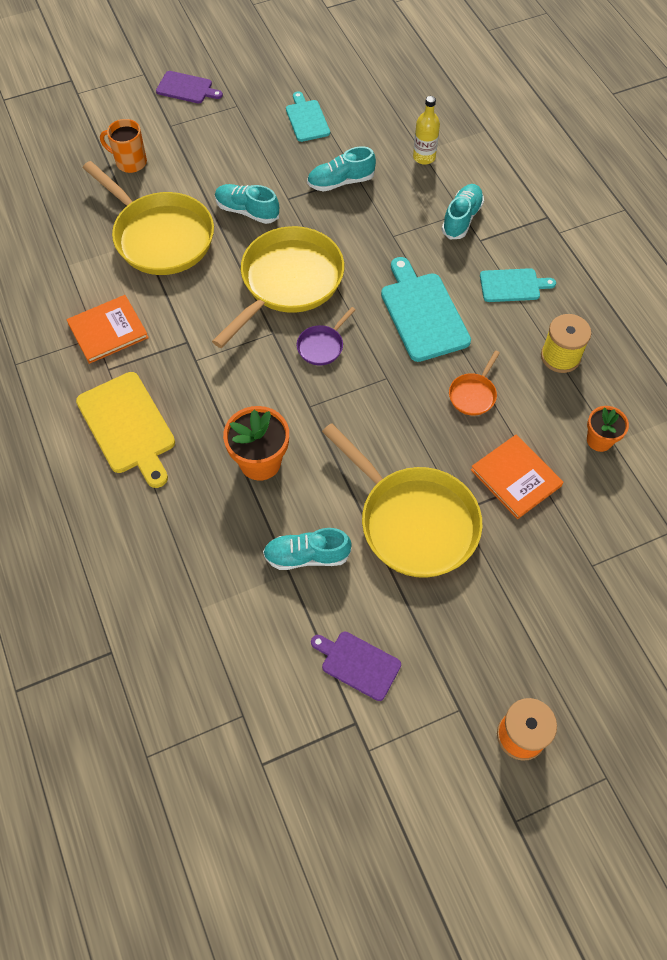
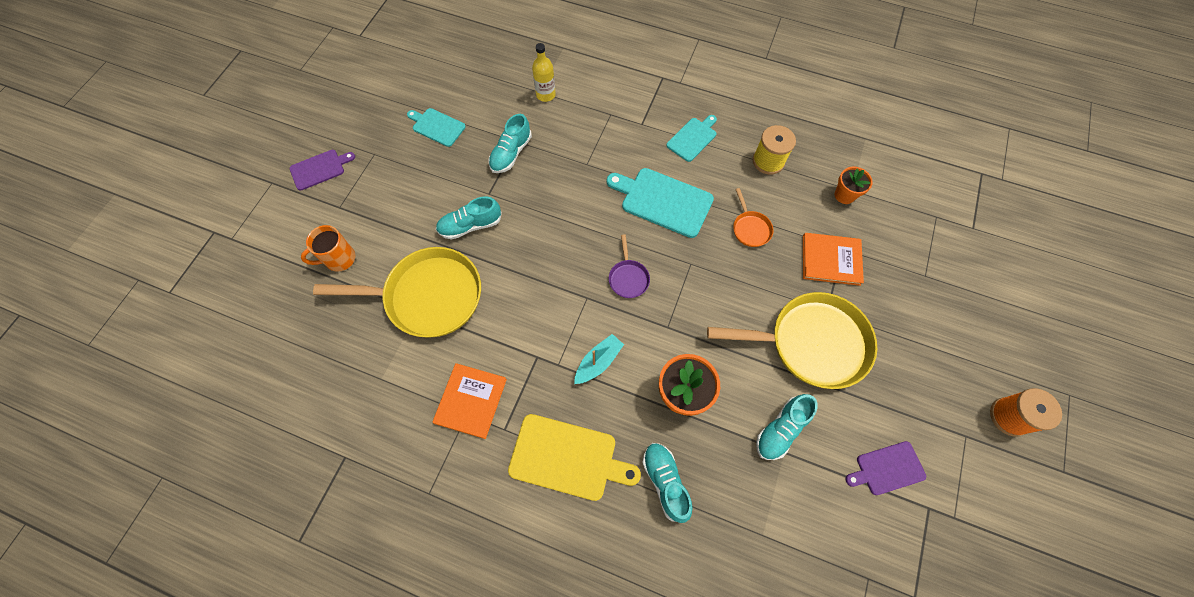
camera: 45 degrees left, 5 degrees up
(226, 384) = (598, 362): none -> turquoise boat
(288, 282) = (556, 253): yellow pan -> none
(461, 219) = (615, 118): turquoise shoe -> turquoise shoe (665, 482)

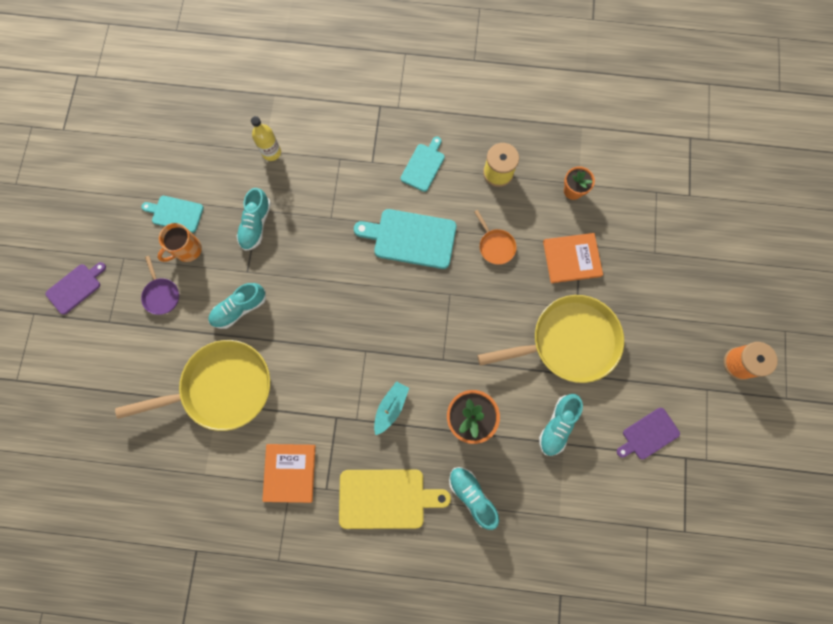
camera: 15 degrees left, 10 degrees up
(339, 259) = (127, 373): orange mug -> orange mug (187, 250)
(628, 278) = (397, 322): purple pan -> purple pan (161, 294)

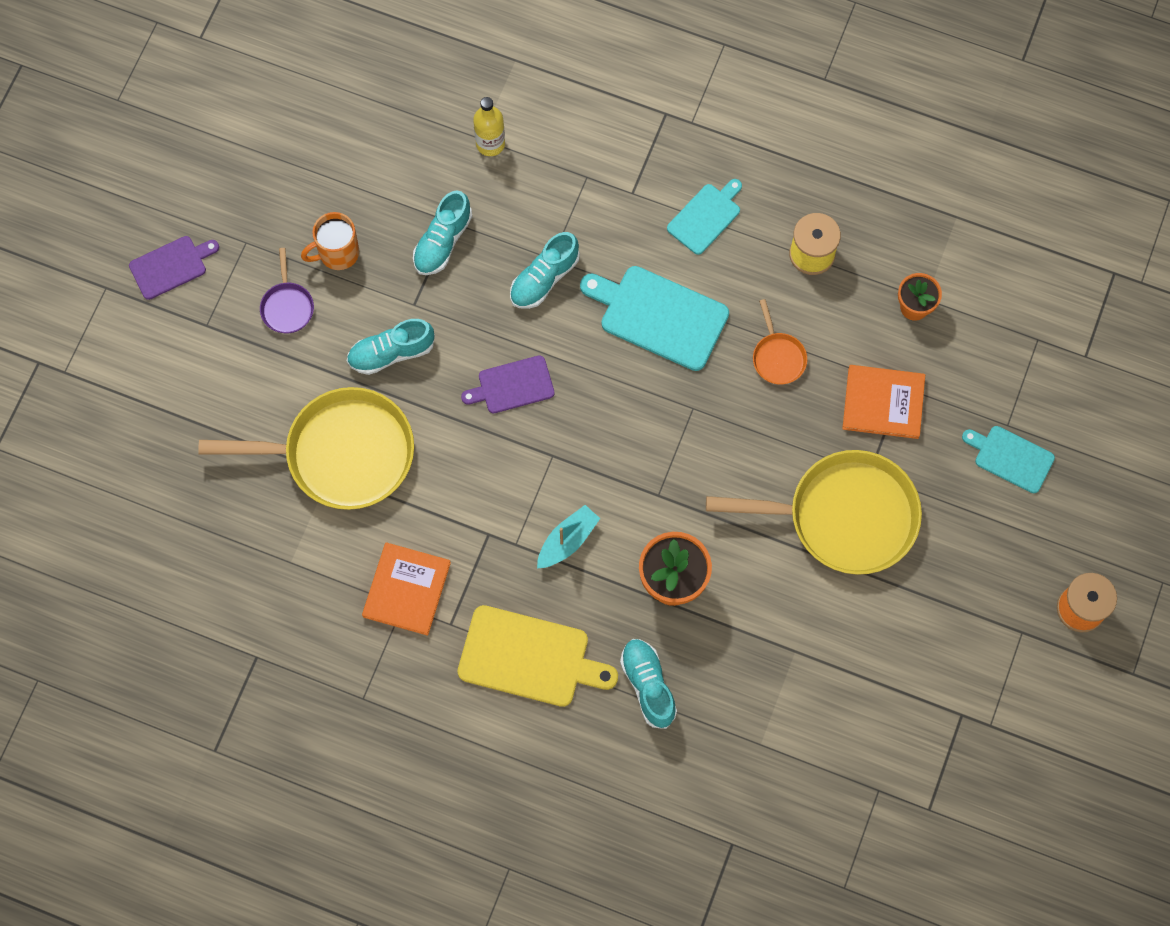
camera: 15 degrees right, 5 degrees down
(175, 213) = (333, 197): turquoise cutting board -> turquoise cutting board (1011, 458)
(557, 425) = (794, 624): turquoise shoe -> turquoise shoe (544, 278)
(648, 434) = (919, 670): purple cutting board -> purple cutting board (512, 385)

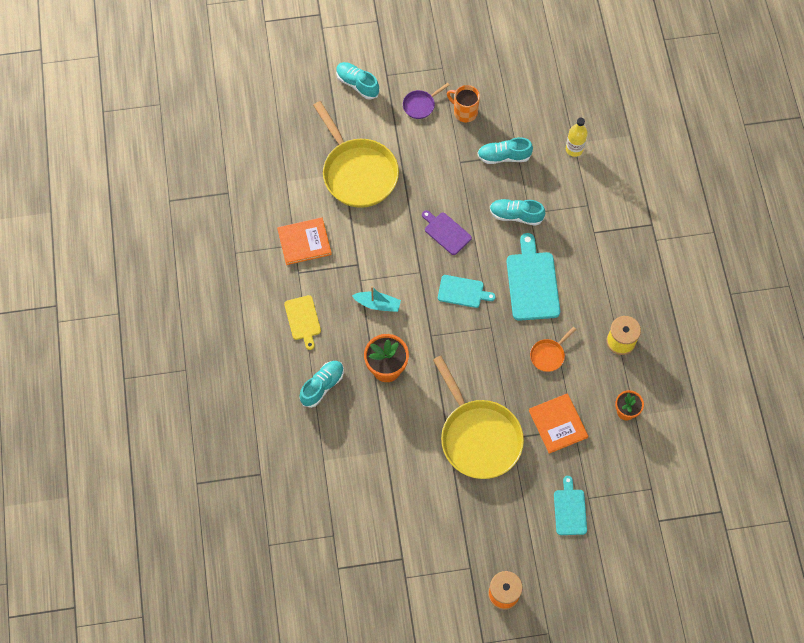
camera: 60 degrees right, 5 degrees down
(171, 266) = (407, 42): purple cutting board -> none
(391, 353) = (427, 166): turquoise shoe -> turquoise shoe (357, 84)
(529, 657) = (303, 320): yellow cutting board -> yellow cutting board, size x0.60
(706, 217) = (605, 276): turquoise cutting board -> turquoise cutting board (463, 292)

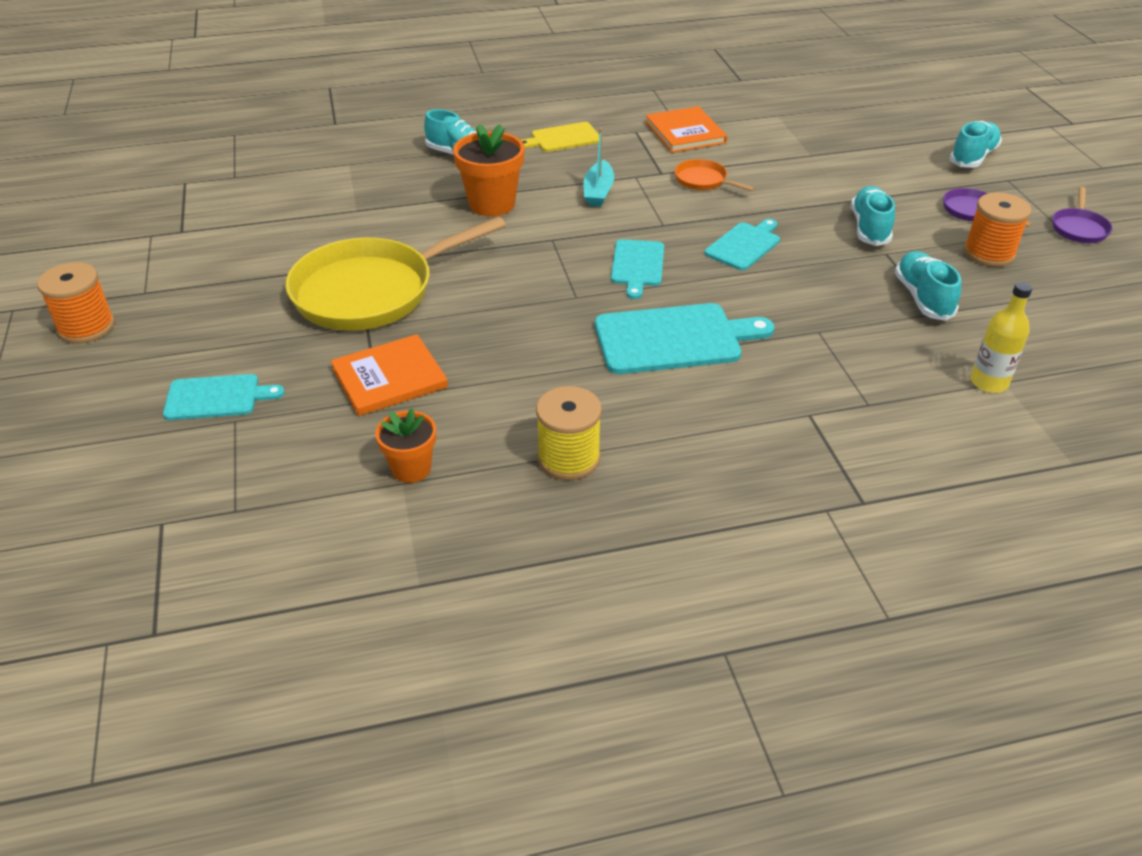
camera: 85 degrees right, 25 degrees down
(357, 172) = (818, 165): yellow pan -> none
(443, 59) = (1079, 228): none -> purple pan
(446, 232) = (744, 245): purple cutting board -> turquoise cutting board
(464, 112) = (989, 253): orange mug -> orange spool
(516, 215) = (806, 315): turquoise shoe -> turquoise shoe (869, 228)
(548, 355) = (529, 363): orange pan -> orange pan (703, 181)

